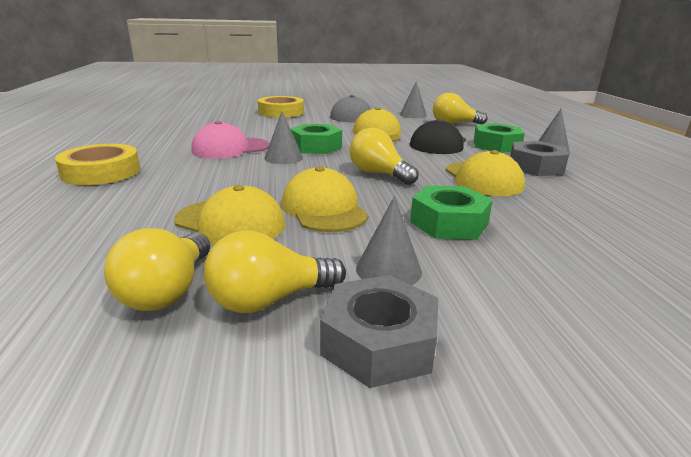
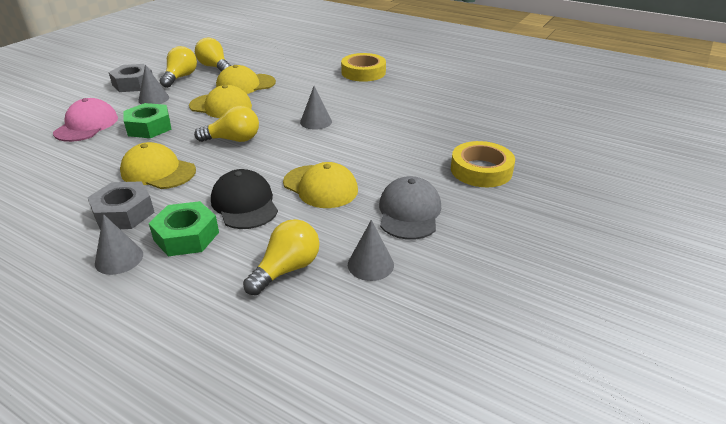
camera: 130 degrees right, 10 degrees up
(230, 148) = (365, 111): pink cap -> pink cap (87, 125)
(316, 147) = (324, 142): green nut -> none

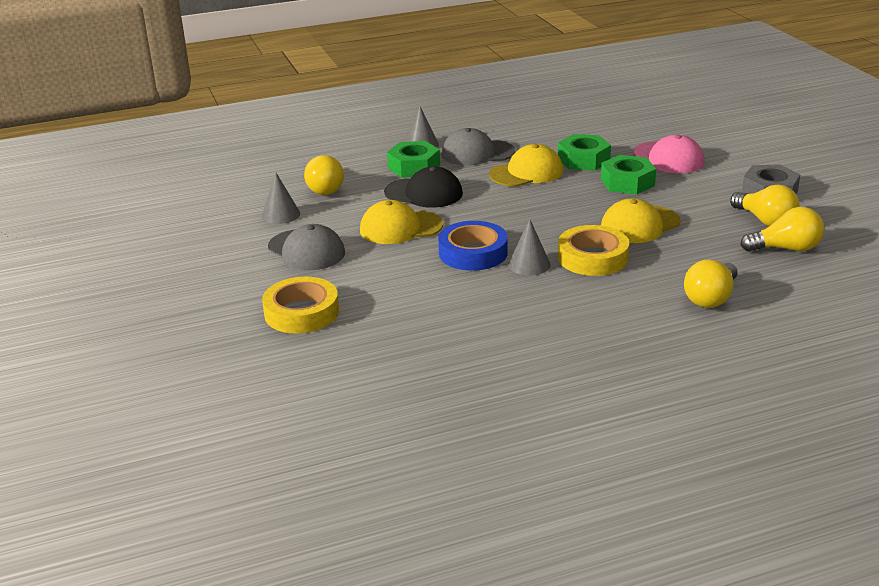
camera: 130 degrees right, 5 degrees down
(111, 156) = (583, 160): none -> green nut
(124, 213) = (477, 153): grey nut -> grey cap
(153, 99) = (706, 195): grey cone -> none
(233, 140) = (545, 213): yellow light bulb -> yellow light bulb (711, 298)
(245, 85) = (693, 253): yellow cap -> none
(324, 144) = (473, 253): none -> blue tape
(363, 72) = (646, 350): yellow tape -> yellow tape (592, 258)

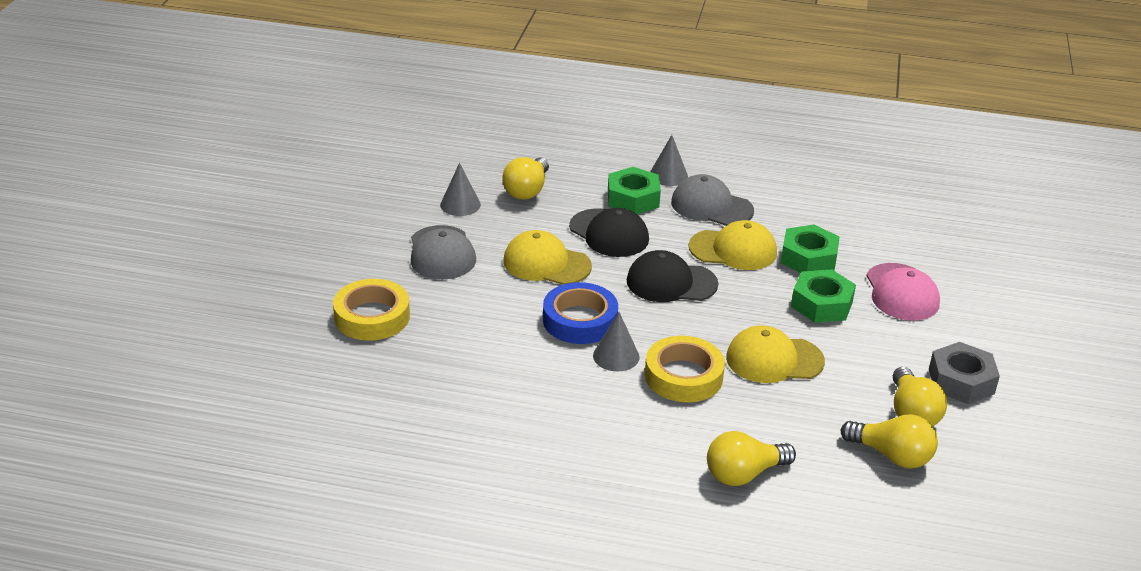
camera: 30 degrees right, 5 degrees up
(509, 206) = (671, 282): none -> black cap

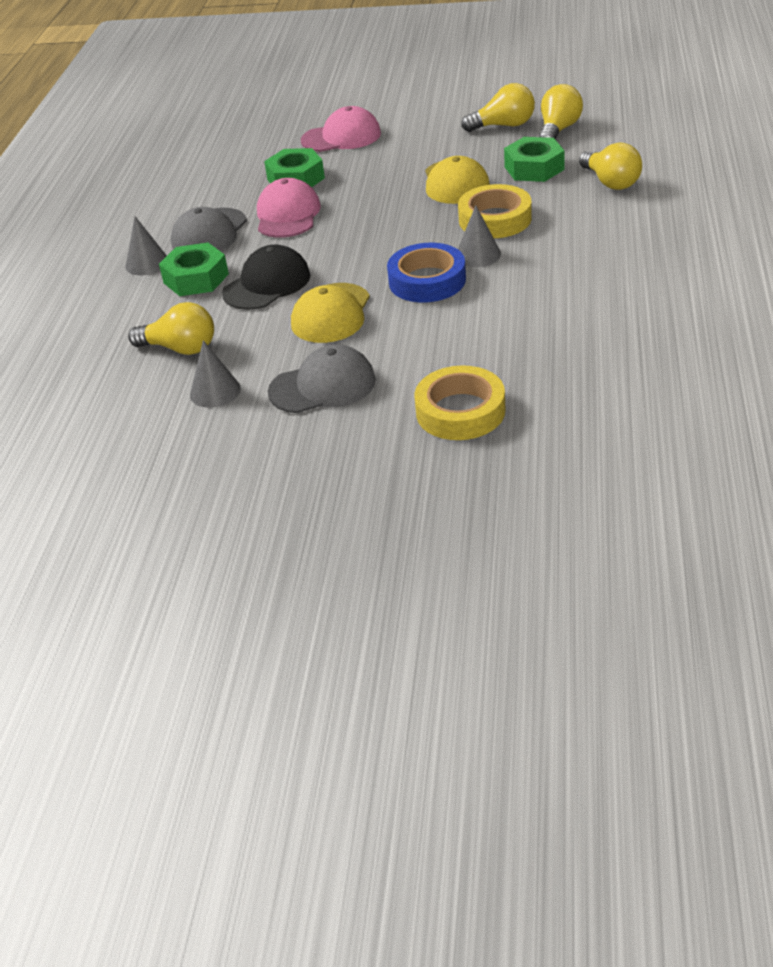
camera: 90 degrees left, 5 degrees up
(671, 282) = (350, 240): black cap -> none
(733, 250) = (288, 215): yellow cap -> pink cap
(821, 304) = (367, 168): green nut -> green nut (534, 168)
(961, 381) = (456, 110): grey nut -> none

